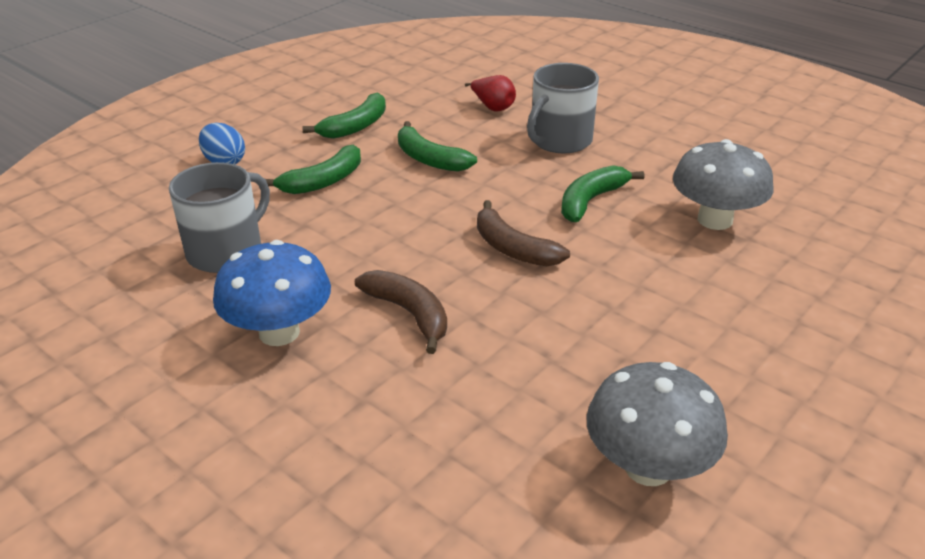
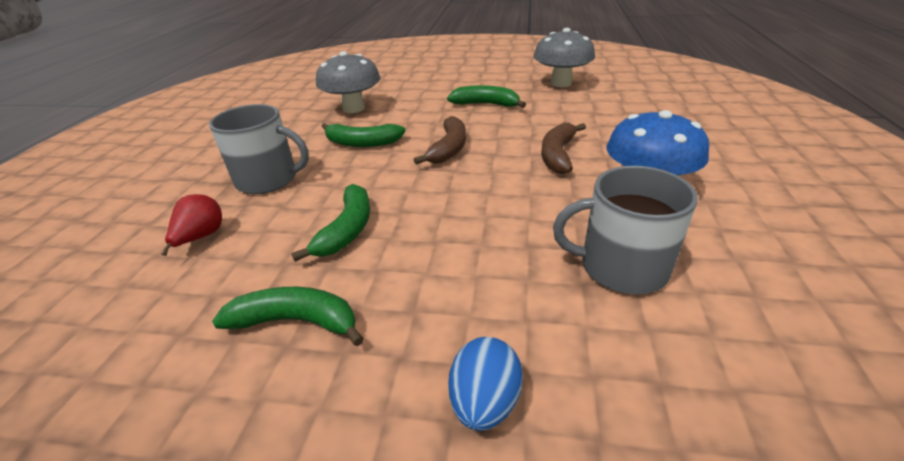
camera: 120 degrees left, 0 degrees up
(323, 181) = (446, 275): green banana -> green banana (486, 104)

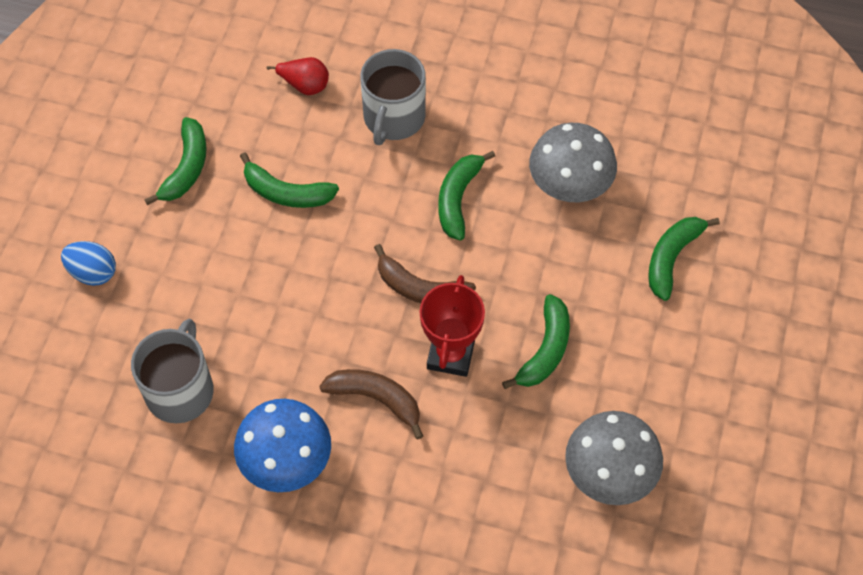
camera: 95 degrees right, 25 degrees up
(409, 80) = (672, 258): none -> green banana
(503, 132) = (451, 355): none -> red trophy

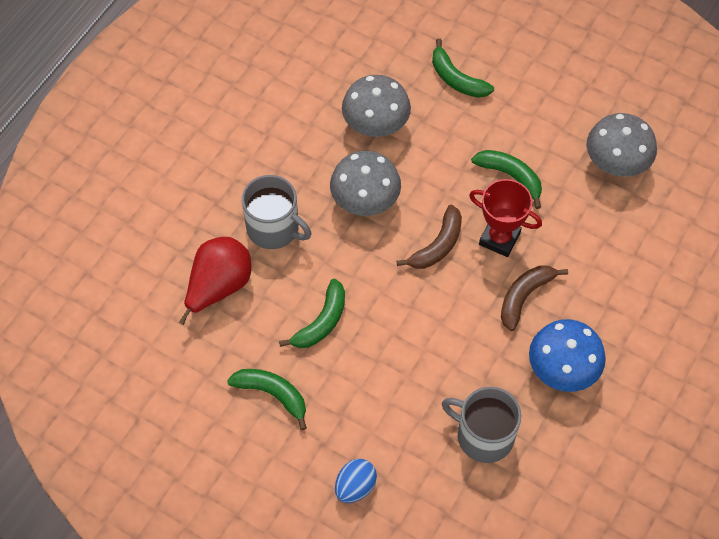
camera: 75 degrees left, 0 degrees up
(305, 85) = (219, 286): red pear -> red pear, size x1.78
(458, 199) = (365, 201): green banana -> grey mushroom

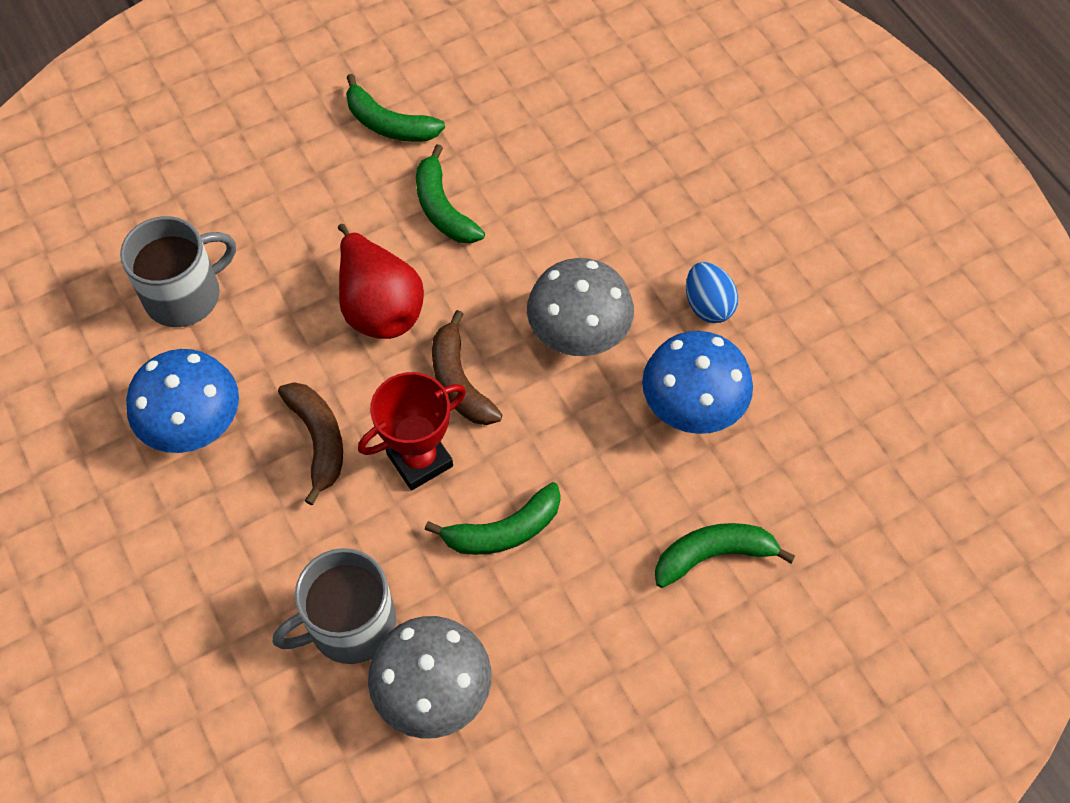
camera: 120 degrees right, 0 degrees up
(219, 286) = (558, 132): red pear -> red pear (379, 307)
(272, 394) = (389, 124): green banana -> green banana turned 60 degrees clockwise
(274, 228) = (602, 219): grey mug -> grey mug (350, 624)
(355, 487) = (229, 148): blue egg -> blue egg (708, 305)
(375, 125) = (692, 407): grey mushroom -> blue mushroom

